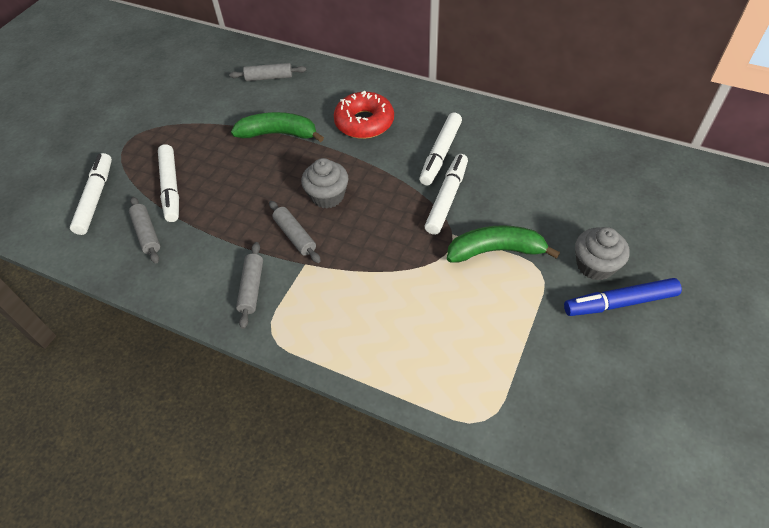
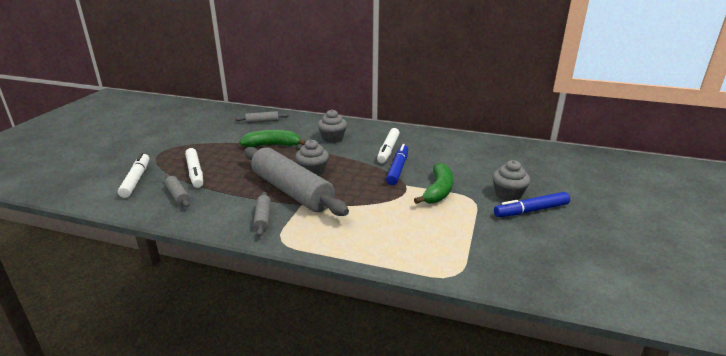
camera: 10 degrees left, 25 degrees down
(295, 236) = (292, 191): grey rolling pin -> grey rolling pin, size x2.40
(364, 122) = (332, 138): red donut -> grey cupcake
(447, 198) = (397, 169): white marker -> blue marker
(496, 250) = (438, 191): green banana -> green banana turned 120 degrees clockwise

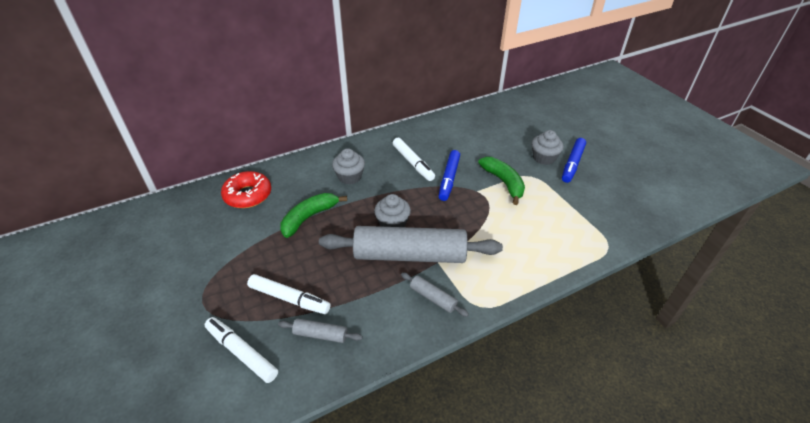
camera: 45 degrees left, 15 degrees up
(262, 121) = (248, 195): grey rolling pin -> red donut
(397, 169) = (449, 179): blue marker -> blue marker turned 135 degrees counterclockwise

